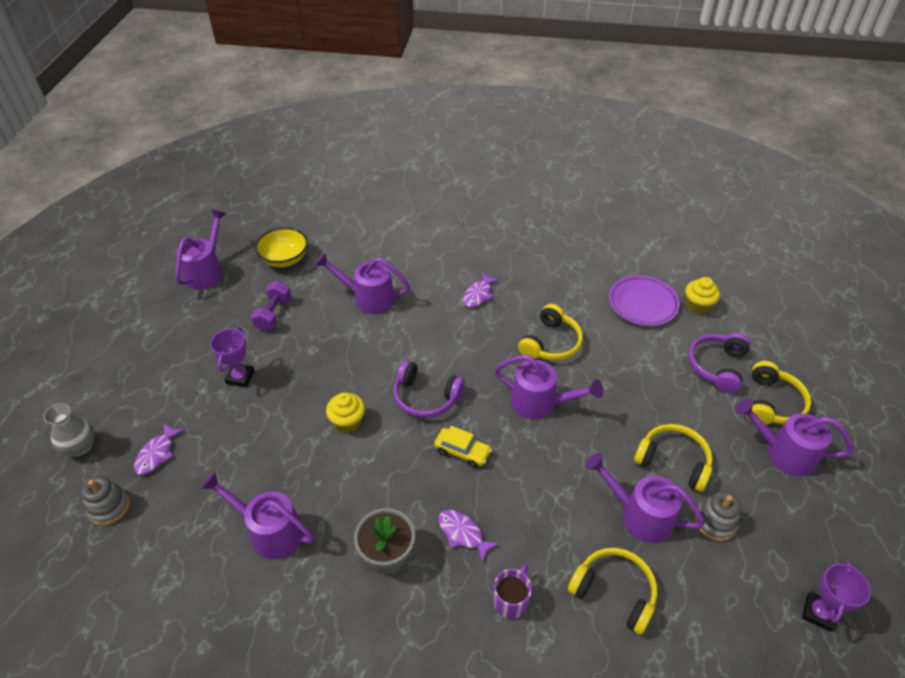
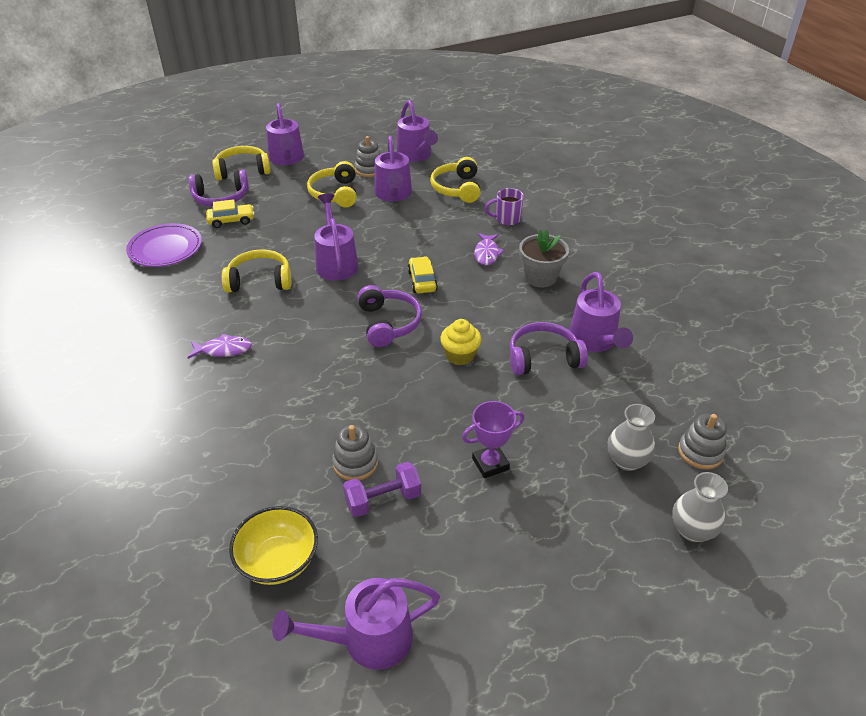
camera: 125 degrees left, 5 degrees down
(157, 454) = (627, 460): purple fish -> grey vase
(291, 476) = (543, 358): none -> purple headphones
(312, 315) = (355, 463): none -> grey stacking toy
(368, 298) = (292, 431): purple watering can -> purple watering can (416, 155)
(665, 359) = (231, 220): none -> yellow car
(697, 306) = (148, 222): yellow cupcake -> none
(818, 613) = (395, 132): purple trophy -> none

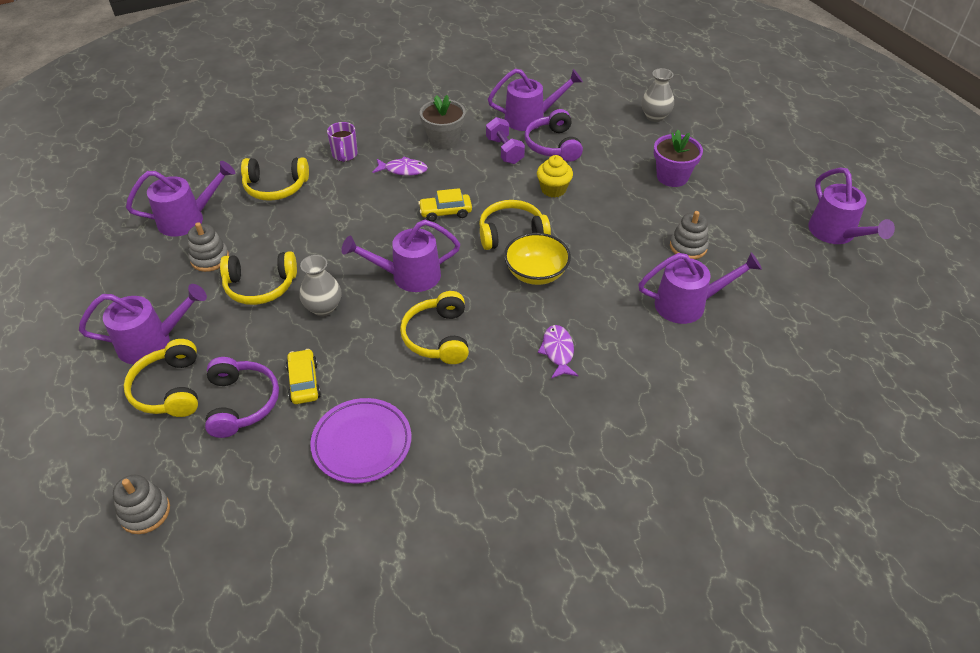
camera: 90 degrees left, 5 degrees up
(278, 560) = (792, 283): yellow bowl -> yellow bowl (536, 273)
(383, 500) = (720, 230): purple dumbbell -> purple dumbbell (504, 151)
(388, 323) = (511, 233): purple headphones -> yellow headphones
(393, 194) = (276, 236): purple watering can -> purple watering can (688, 304)
(490, 464) = (672, 177): purple trophy -> purple flower pot
(692, 530) = (706, 98): grey vase -> grey vase (323, 307)
(700, 452) = (641, 87): grey stacking toy -> grey stacking toy (145, 512)

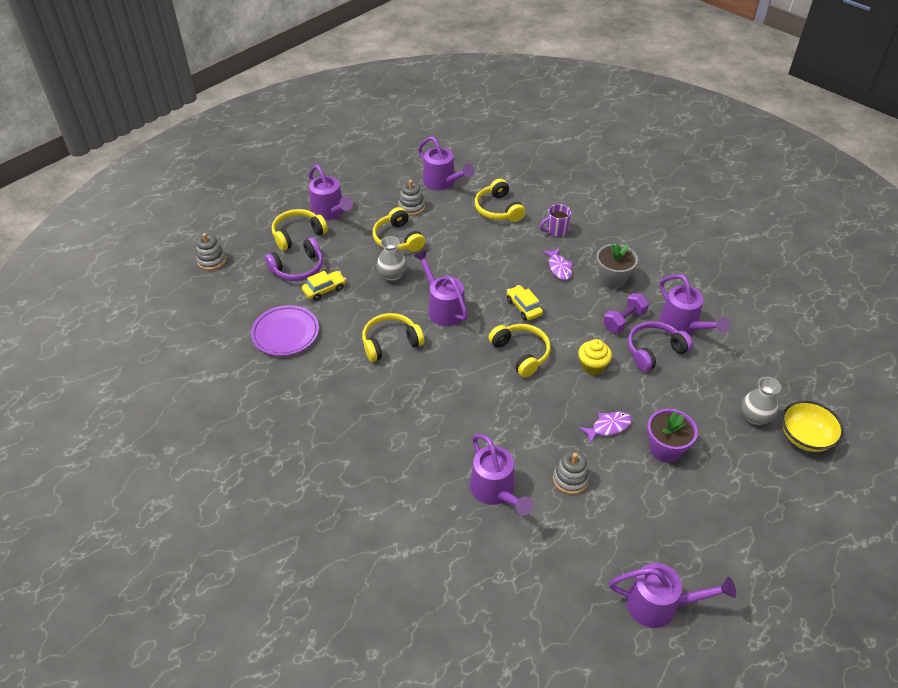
camera: 70 degrees right, 0 degrees up
(536, 273) = (483, 381): yellow bowl -> yellow bowl (805, 437)
(558, 351) = (405, 415): purple fish -> purple fish (608, 427)
(836, 234) = (660, 605): purple watering can -> purple watering can turned 135 degrees counterclockwise

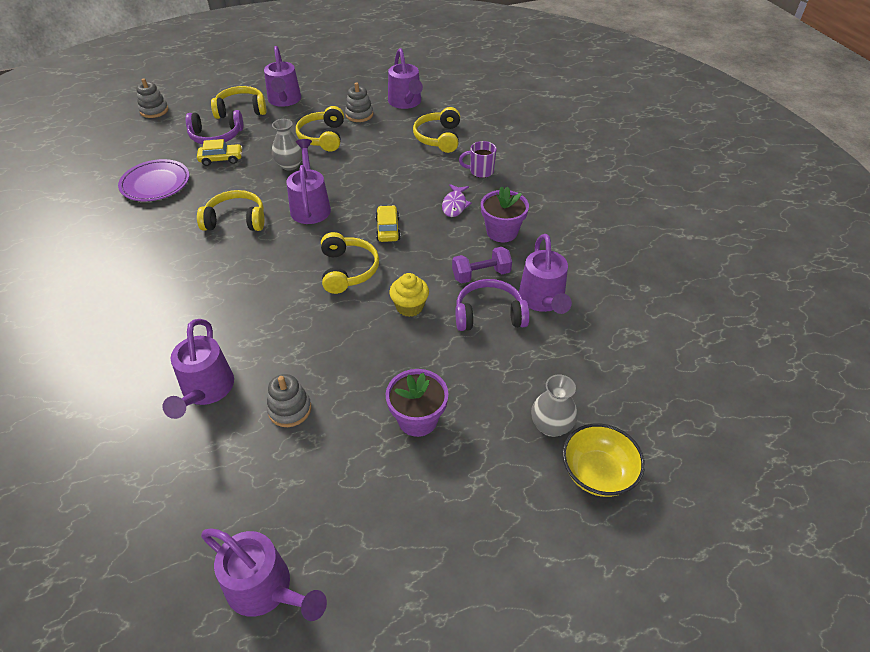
camera: 25 degrees right, 0 degrees up
(608, 427) = (375, 372): purple fish -> none
(612, 279) = (502, 232): grey flower pot -> purple flower pot

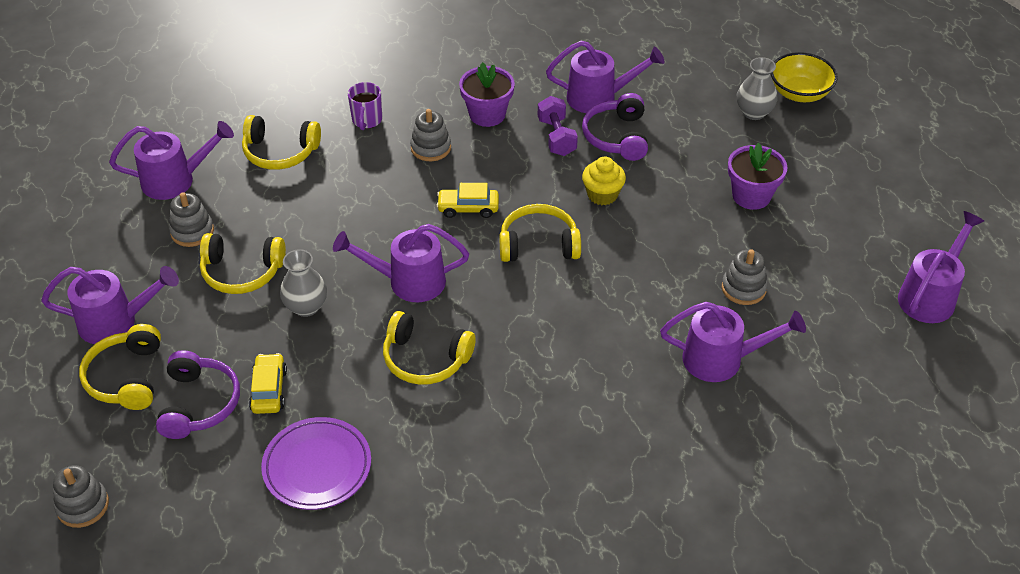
camera: 85 degrees left, 0 degrees up
(236, 220) = (425, 359): yellow headphones -> yellow headphones turned 75 degrees counterclockwise
(455, 205) = (431, 148): purple fish -> grey stacking toy

